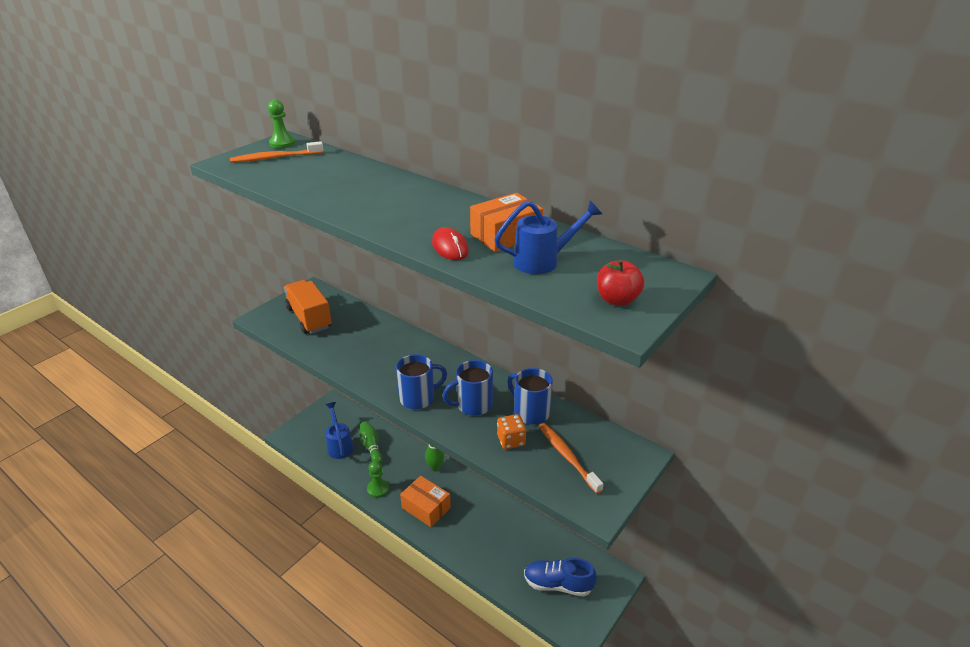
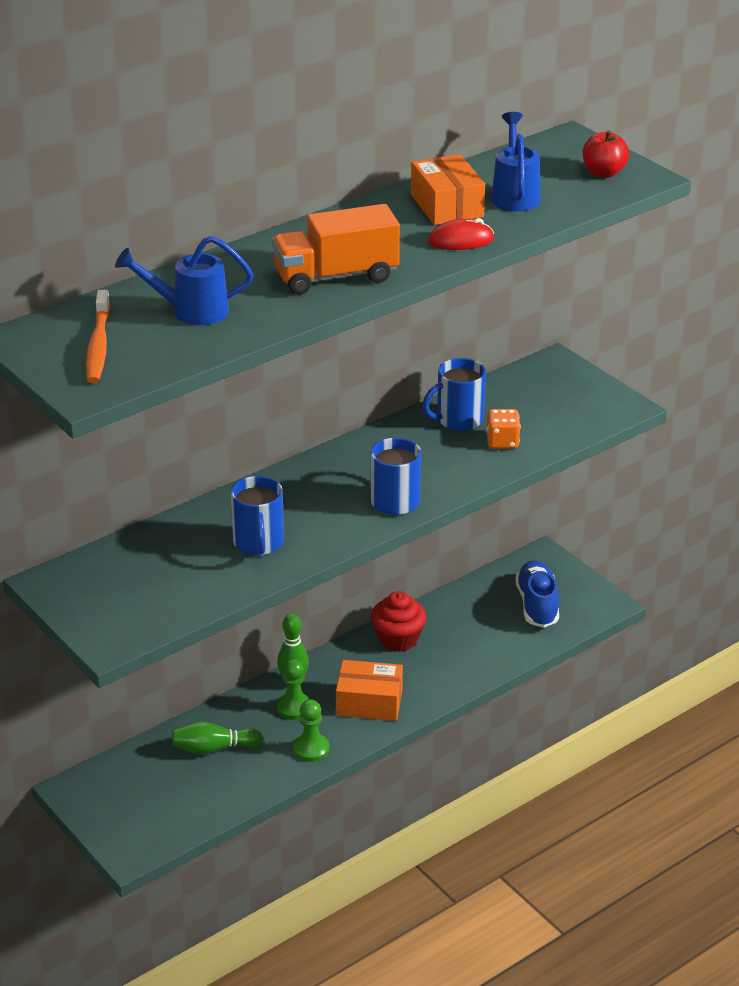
camera: 75 degrees left, 0 degrees up
(282, 143) = (37, 338): green pawn -> green pawn (294, 708)
(309, 318) = (142, 587): orange truck -> orange truck (336, 276)
(339, 445) = (191, 786): blue watering can -> blue watering can (190, 311)
(426, 508) = (369, 702): orange box -> orange box turned 45 degrees clockwise
(473, 405) = (427, 459): blue mug -> blue mug (258, 543)
(491, 509) = (398, 639): none -> red cupcake
(558, 584) = (537, 605): blue shoe -> blue shoe turned 150 degrees clockwise
(567, 457) = (543, 409): orange toothbrush -> none

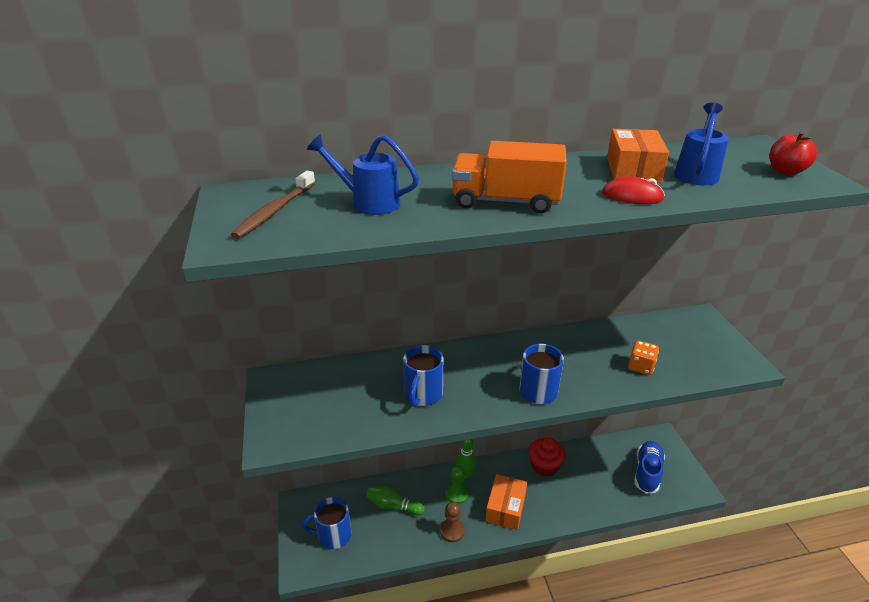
camera: 25 degrees right, 0 degrees up
(98, 345) = (275, 211): orange toothbrush -> brown toothbrush
(311, 749) = (452, 531): green pawn -> brown pawn
(369, 702) = (505, 508): orange box -> orange box turned 75 degrees clockwise
(458, 419) = (614, 340): blue mug -> blue mug (333, 535)

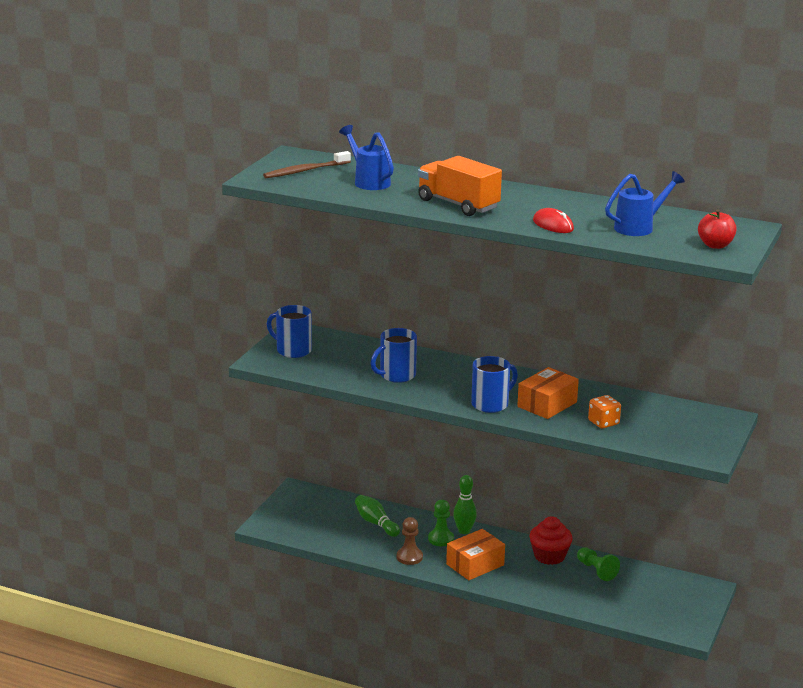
camera: 35 degrees right, 10 degrees down
(333, 535) = (307, 519): blue mug -> blue mug (292, 350)
(586, 462) = (596, 570): none -> green pawn
(633, 170) = (593, 213): orange box -> orange box (547, 404)
(647, 472) = (651, 601): blue shoe -> none

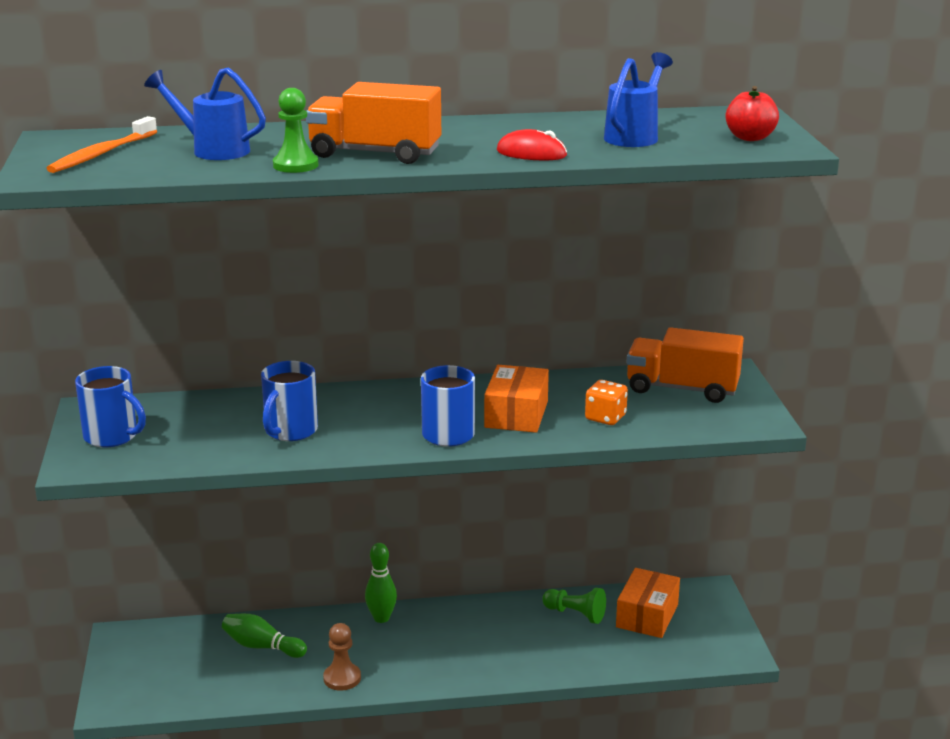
camera: 30 degrees left, 0 degrees up
(292, 350) = (112, 436): blue mug -> blue mug turned 150 degrees counterclockwise
(305, 171) = (102, 154): brown toothbrush -> orange toothbrush
(441, 539) = (361, 639): green pawn -> green pawn (295, 165)
(475, 564) = (431, 658): orange box -> orange box (647, 616)
(549, 556) = (508, 615): red cupcake -> none
(679, 419) = (682, 389): none -> orange truck

